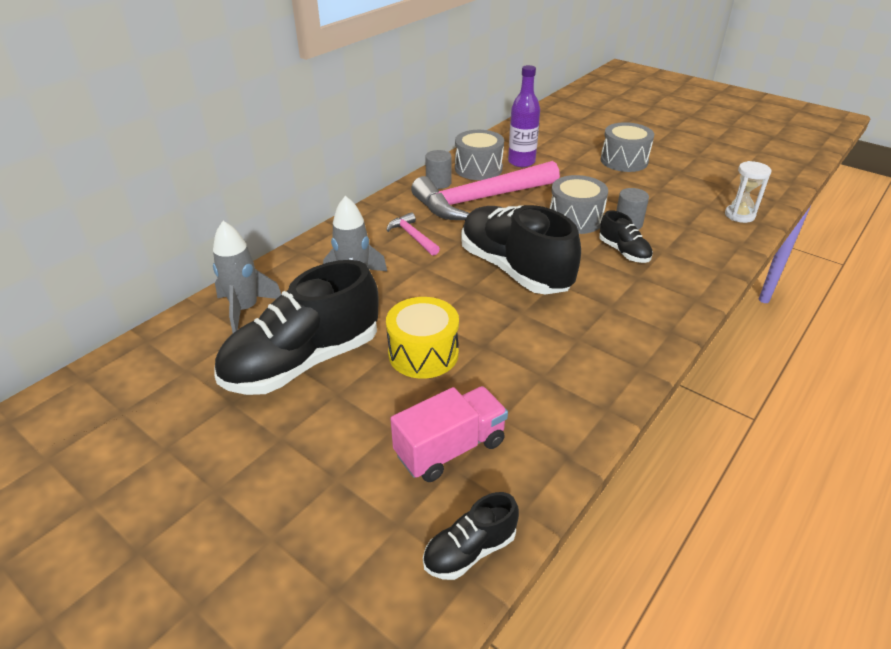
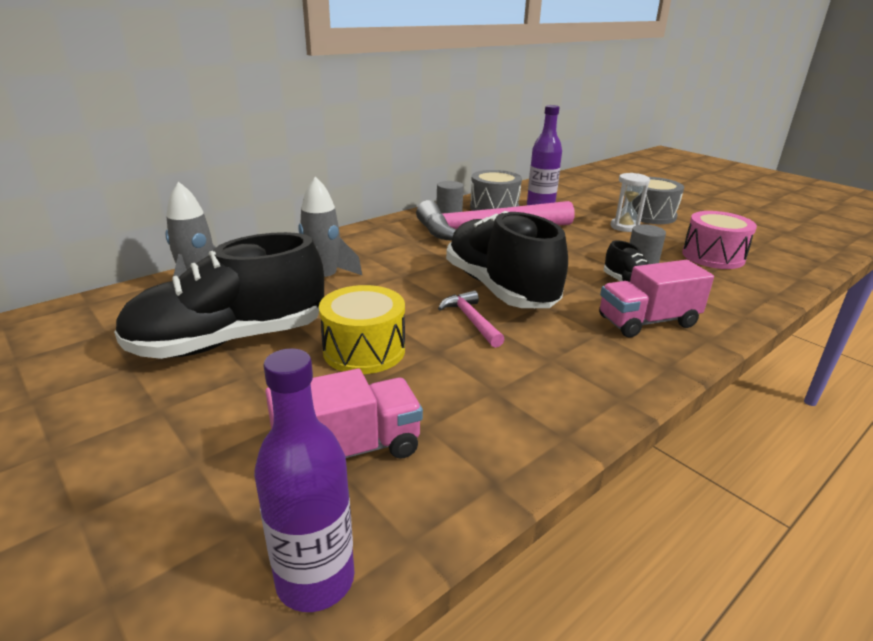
camera: 10 degrees right, 10 degrees down
(413, 236) = (403, 251): pink hammer -> pink hammer (471, 320)
(470, 550) = (315, 580): black shoe -> purple bottle
(575, 219) = (582, 254): grey drum -> none
(645, 288) = (647, 322): none -> pink truck
(686, 206) = (713, 256): none -> pink drum
(739, 215) = (775, 270): white hourglass -> white hourglass (624, 227)

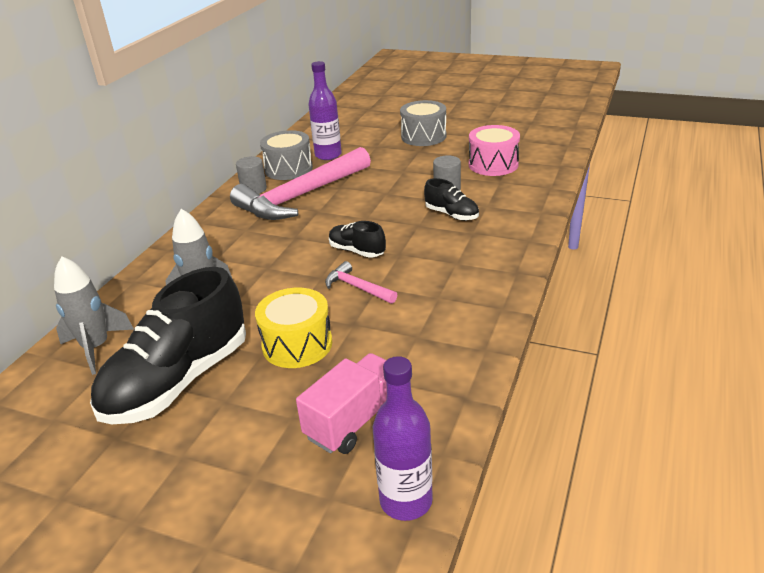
camera: 25 degrees left, 5 degrees up
(499, 288) = (357, 251): black shoe -> black shoe, size x0.47
(624, 227) = (411, 155): white hourglass -> none
(647, 322) = (482, 241): pink truck -> none

